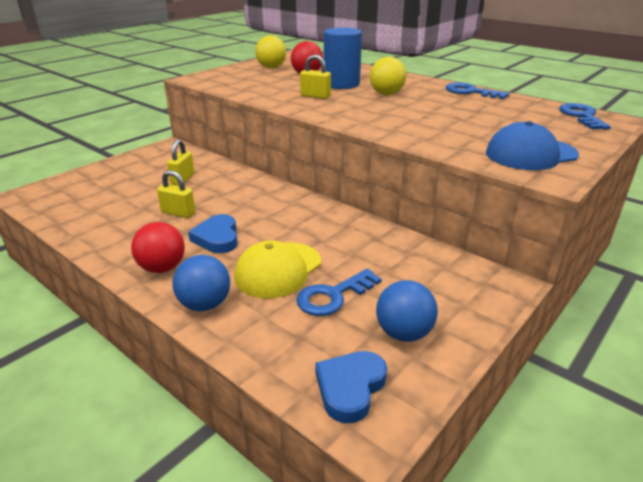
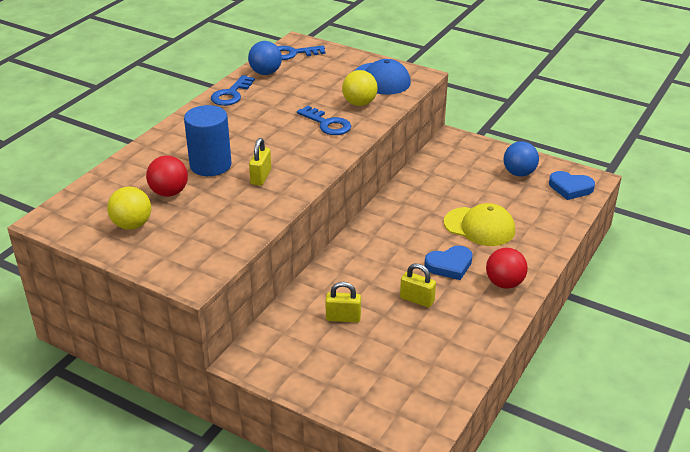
camera: 100 degrees left, 5 degrees up
(178, 213) = (417, 300): yellow padlock -> yellow padlock turned 75 degrees counterclockwise
(205, 304) = (534, 251): blue ball -> blue ball (265, 73)
(333, 296) = (498, 200): blue key -> blue key (327, 124)
(386, 94) = (245, 137): yellow ball -> yellow ball (359, 103)

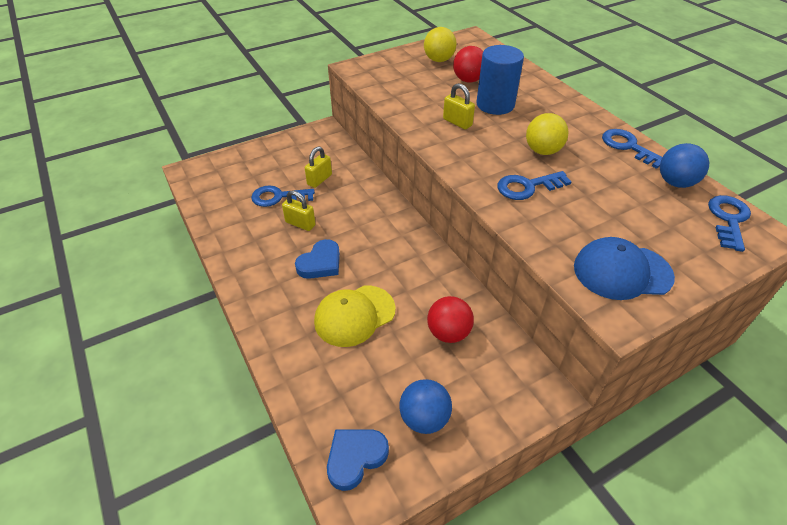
camera: 120 degrees right, 10 degrees up
(359, 103) = (562, 226): yellow ball -> yellow ball (542, 151)
(396, 334) = (278, 197): none -> blue key
(417, 300) = (300, 224): yellow padlock -> yellow padlock turned 60 degrees clockwise
(449, 265) = (320, 263): blue heart -> blue heart turned 150 degrees counterclockwise
(504, 283) = (265, 287): red ball -> red ball (448, 333)

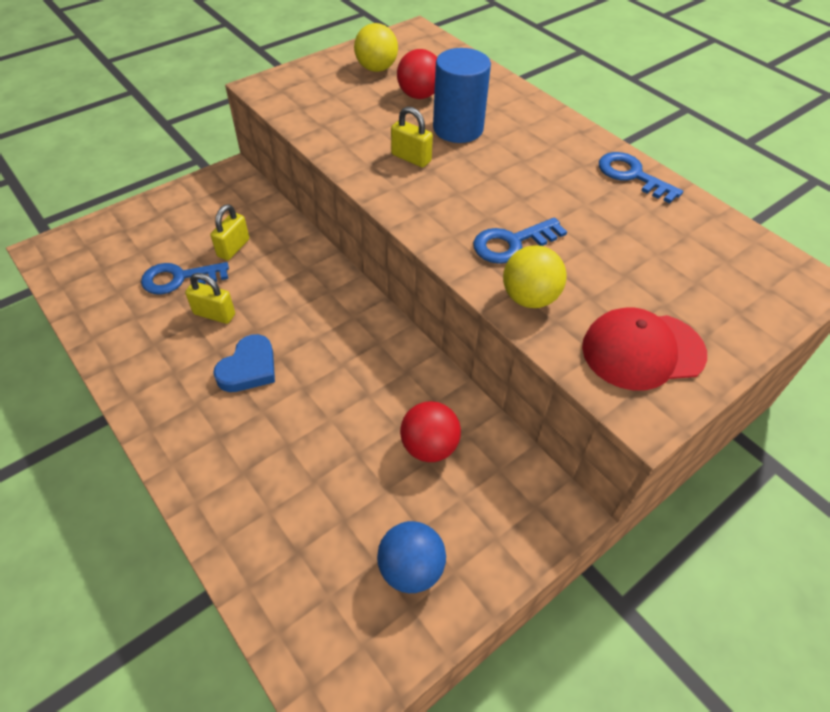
camera: 10 degrees left, 5 degrees up
(354, 315) = (303, 437): yellow cap -> none
(355, 458) = (327, 636): blue heart -> none
(542, 151) = (526, 190): yellow ball -> yellow ball (529, 298)
(622, 272) = (642, 351): blue cap -> red cap
(675, 182) = (694, 220): blue ball -> none
(728, 219) = (762, 265): blue key -> none

